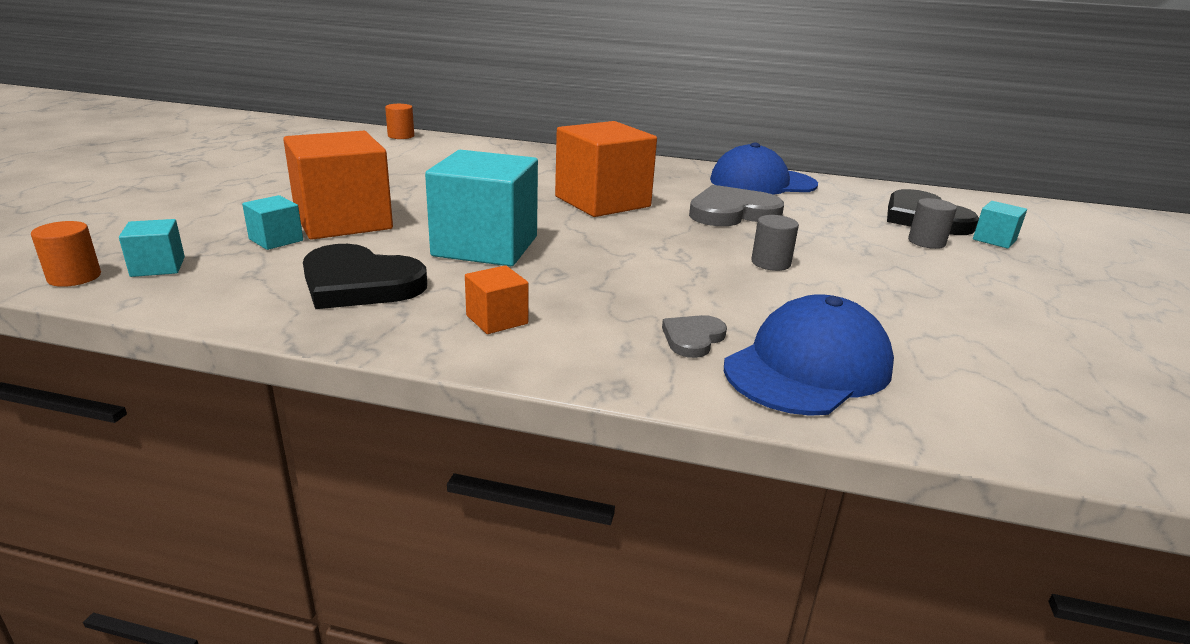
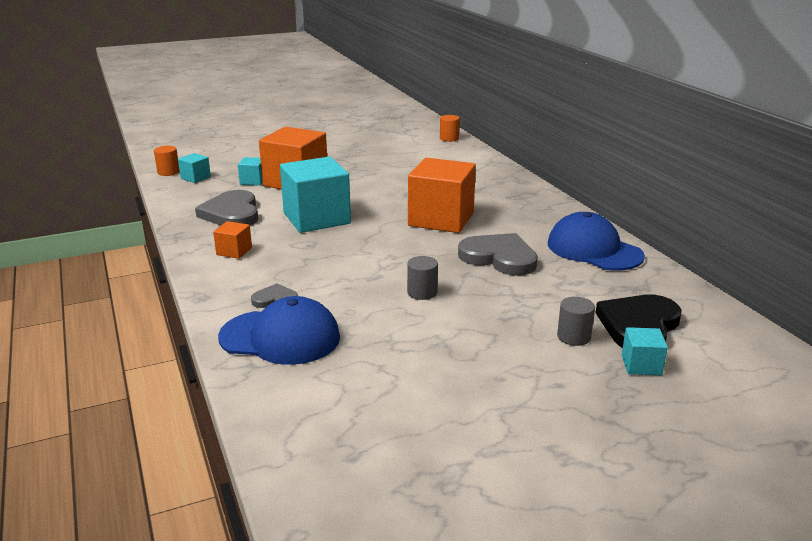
camera: 55 degrees right, 0 degrees up
(359, 283) = (232, 213): black heart -> grey heart

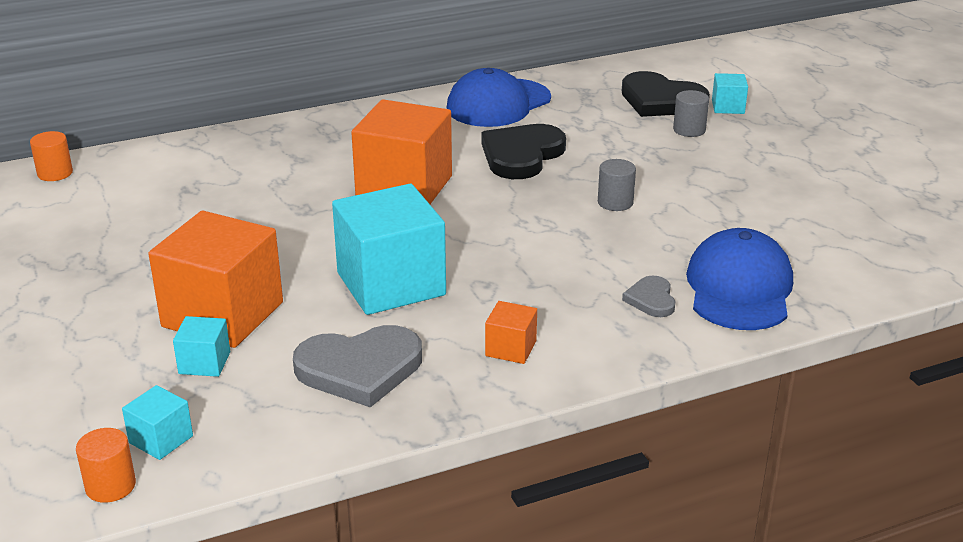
camera: 90 degrees left, 5 degrees up
(499, 258) = (521, 155): grey heart -> black heart

